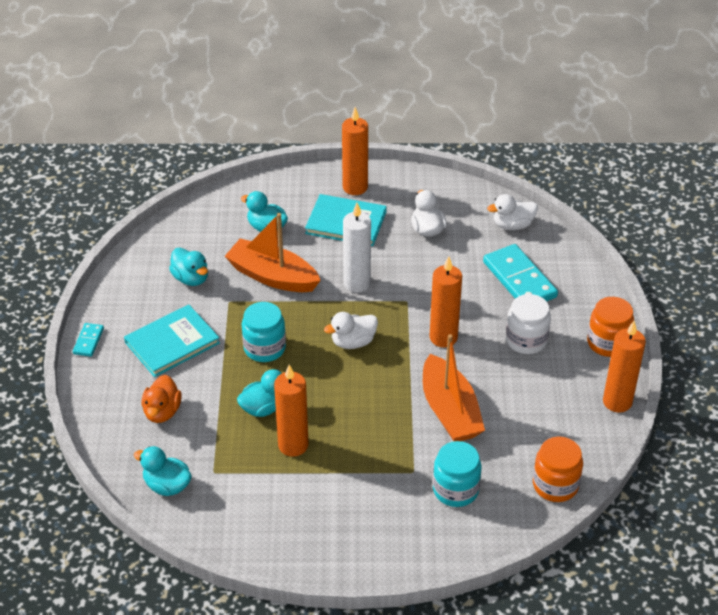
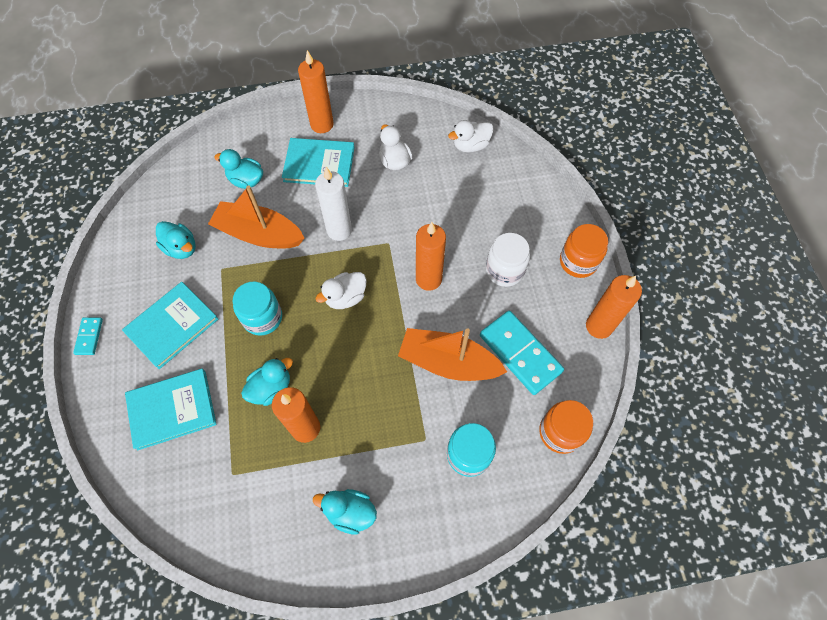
camera: 10 degrees left, 20 degrees up
(162, 412) = (172, 409): orange duck -> turquoise book
(167, 485) = (187, 499): turquoise duck -> turquoise duck (350, 512)
(450, 411) = (448, 362): orange boat -> orange boat turned 135 degrees clockwise
(519, 280) = (487, 204): turquoise domino -> turquoise domino (520, 353)

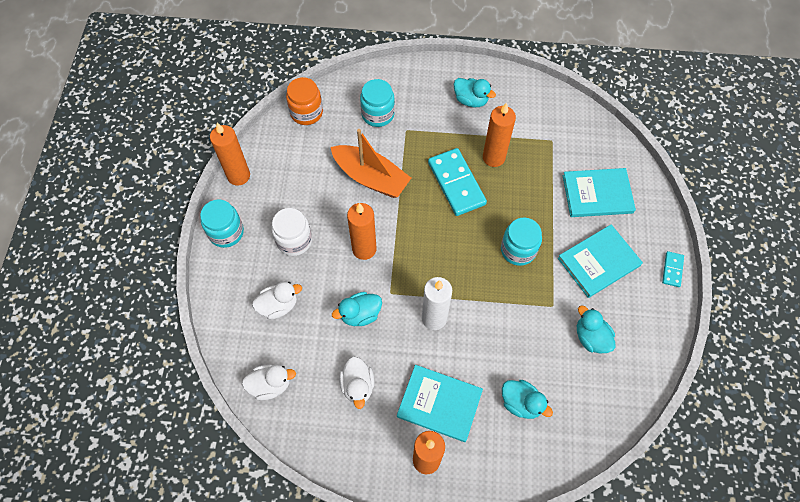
camera: 165 degrees left, 0 degrees up
(259, 234) = (513, 334): orange boat -> none
(271, 388) = (517, 191): turquoise duck -> turquoise duck (360, 314)
(345, 297) = (442, 250): white duck -> white duck (278, 305)
(520, 353) = (311, 171): turquoise domino -> turquoise domino (456, 183)
(578, 262) = (226, 232): orange jar -> turquoise jar

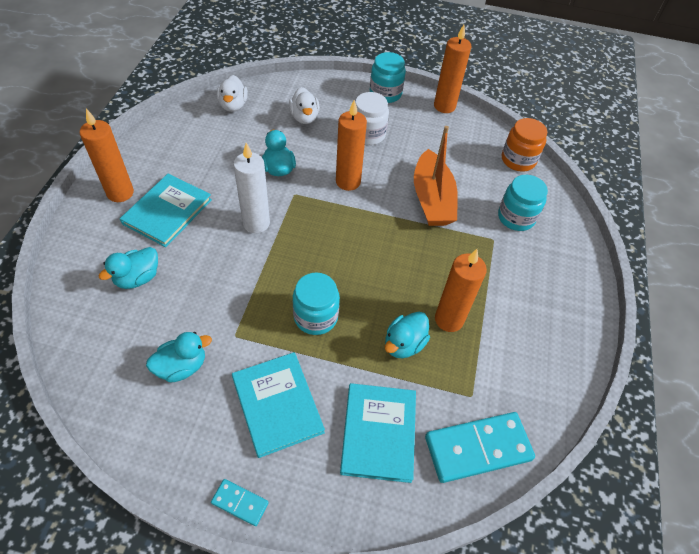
camera: 95 degrees right, 10 degrees down
(358, 386) = (210, 157): white duck -> none
(371, 177) = (432, 199): orange boat -> orange boat turned 45 degrees counterclockwise
(456, 183) = (416, 274): turquoise domino -> turquoise domino (478, 448)
(471, 100) = (538, 313): turquoise duck -> turquoise duck (404, 344)

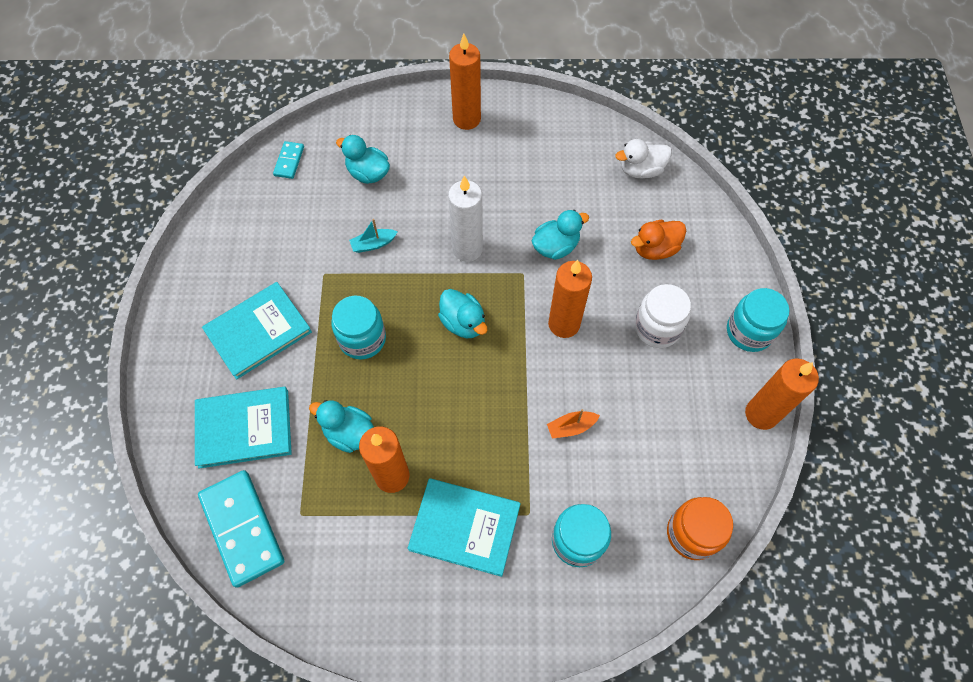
camera: 80 degrees right, 10 degrees up
(167, 212) = (456, 166): turquoise book -> turquoise book (464, 527)
(182, 366) = (282, 242): turquoise duck -> turquoise duck (463, 323)
(220, 289) = (373, 244): none -> turquoise boat
(240, 502) = (164, 329): turquoise domino -> turquoise domino (289, 161)
(304, 117) = (655, 249): white duck -> orange duck
(432, 199) = (571, 427): orange boat -> orange boat, size x0.42

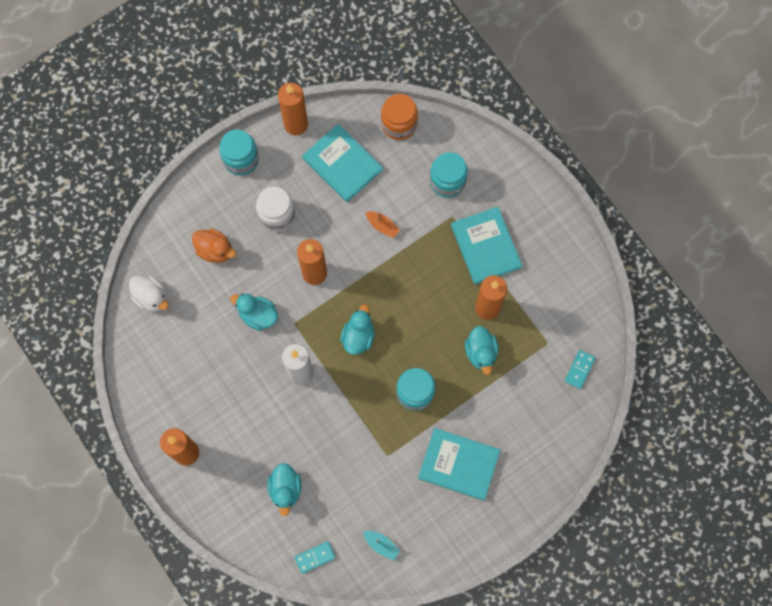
camera: 125 degrees left, 10 degrees up
(242, 528) = (579, 369): turquoise domino -> turquoise domino, size x0.49
(244, 428) = (525, 418): turquoise book -> turquoise book (342, 164)
(373, 244) = (341, 439): turquoise boat -> turquoise boat (381, 545)

